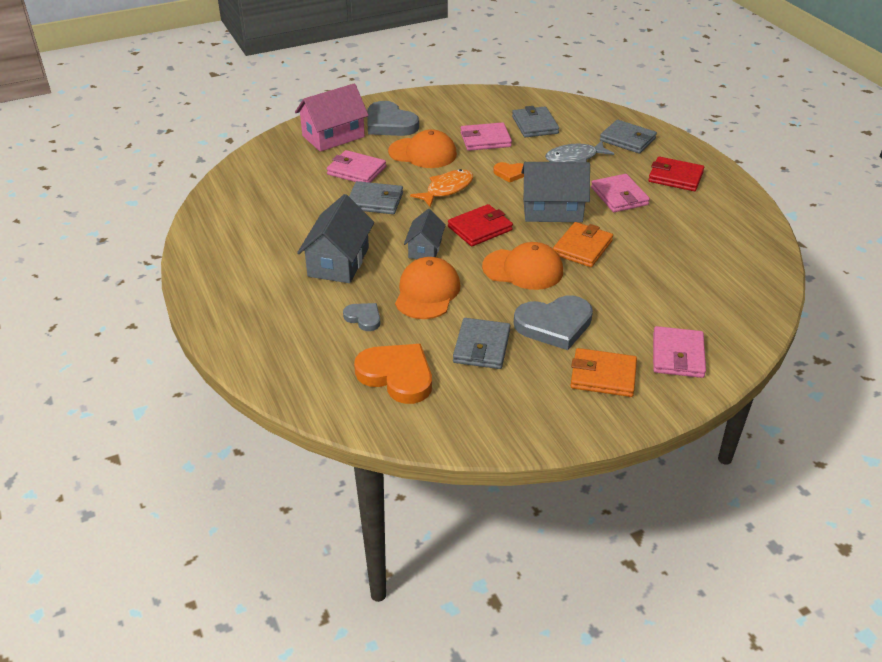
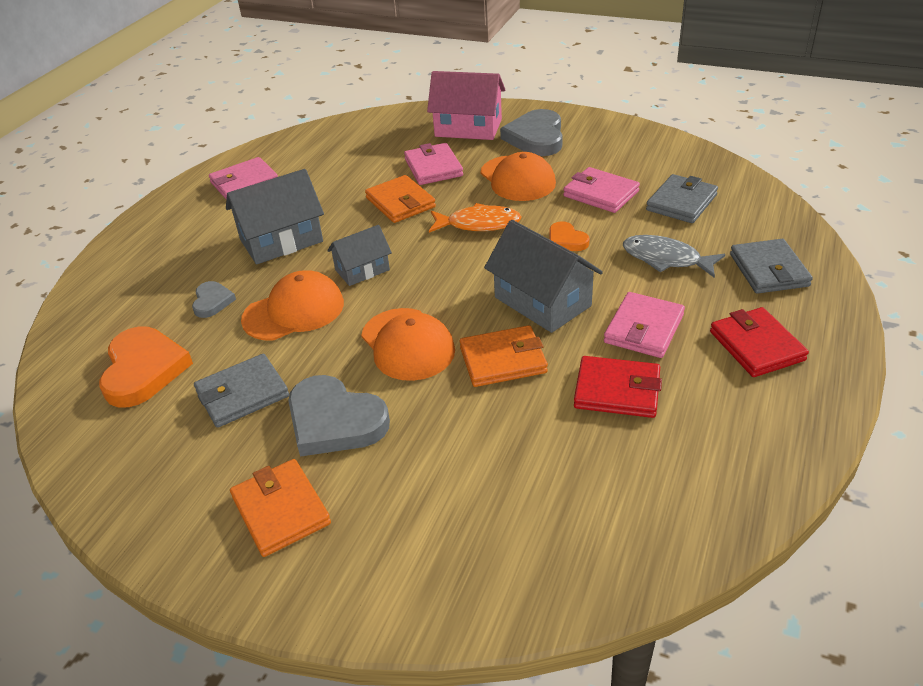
camera: 50 degrees right, 0 degrees up
(375, 201) = (400, 203): grey wallet -> orange wallet
(480, 228) = (441, 279): red wallet -> red wallet (617, 391)
(678, 355) = (387, 553): pink wallet -> pink wallet (244, 182)

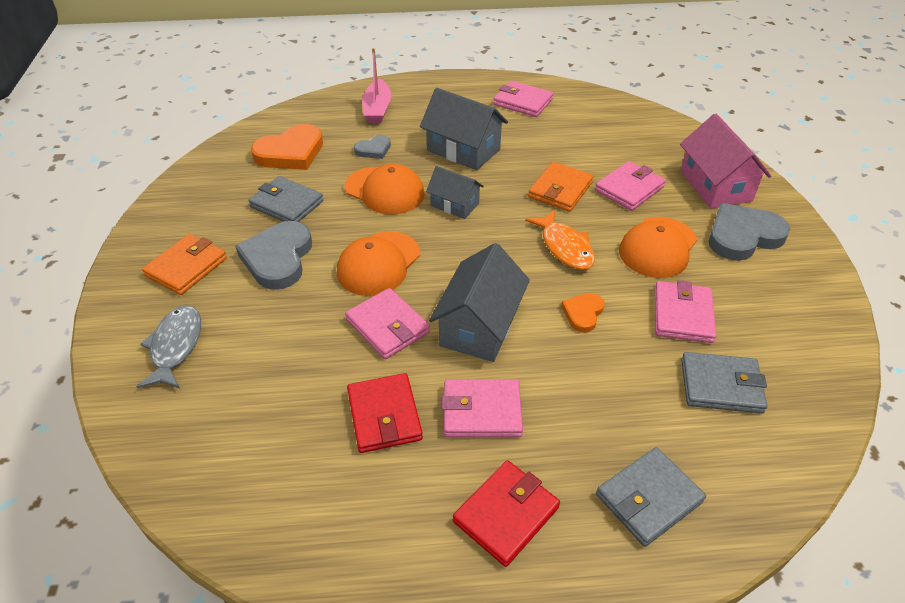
camera: 60 degrees right, 5 degrees up
(139, 280) = (377, 109): none -> pink boat
(503, 360) = (388, 326): orange wallet -> pink wallet
(666, 259) = (605, 399): grey fish -> grey fish (175, 346)

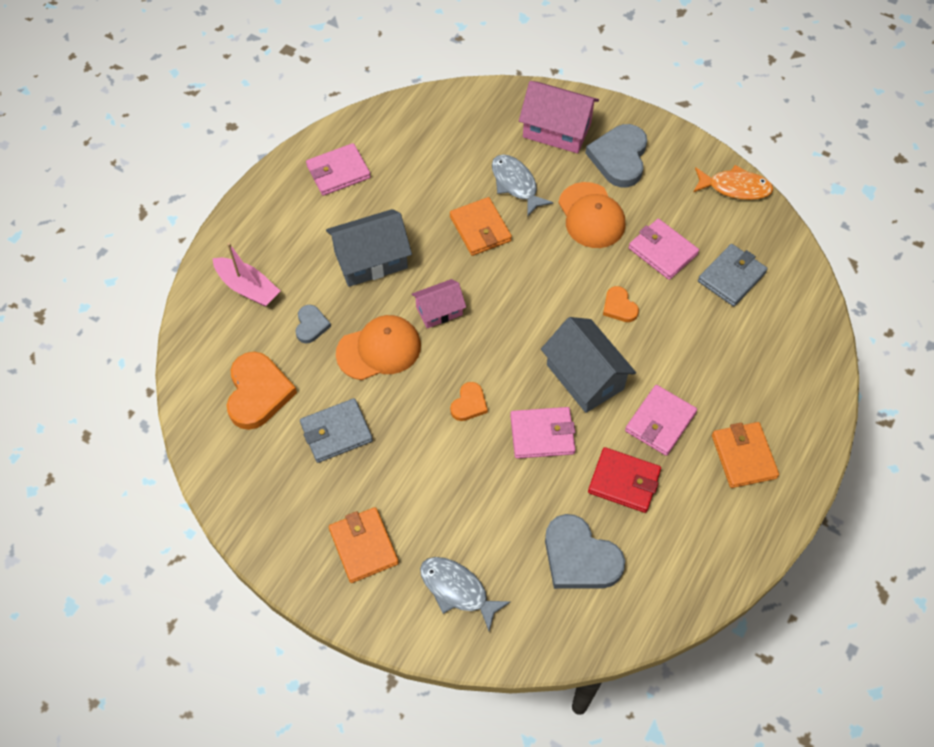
camera: 55 degrees left, 15 degrees up
(278, 258) = (406, 472): grey heart -> grey heart (579, 557)
(378, 264) = (469, 404): orange cap -> orange heart
(455, 204) = (439, 310): grey house -> pink house
(506, 514) = (743, 456): red wallet -> orange wallet
(565, 247) = (546, 271): orange fish -> orange fish (735, 187)
(629, 189) = (516, 184): pink wallet -> grey fish
(648, 498) = (780, 376): grey wallet -> none

